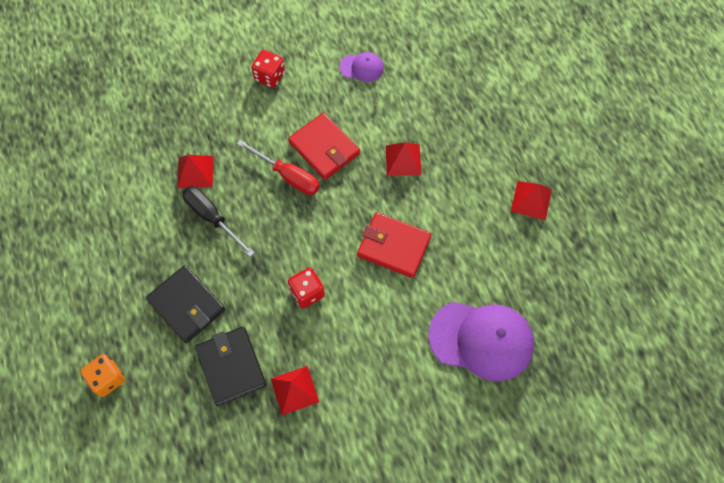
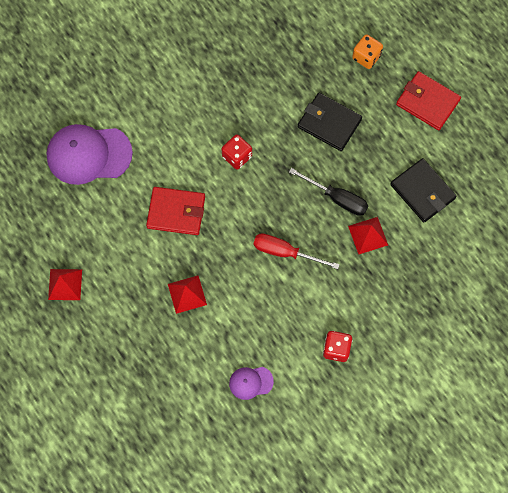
camera: 165 degrees right, 5 degrees up
(231, 366) = (277, 88): black wallet -> black wallet (422, 192)
(294, 390) = (224, 83): red pyramid -> none
(324, 148) = (261, 287): red wallet -> red wallet (427, 102)

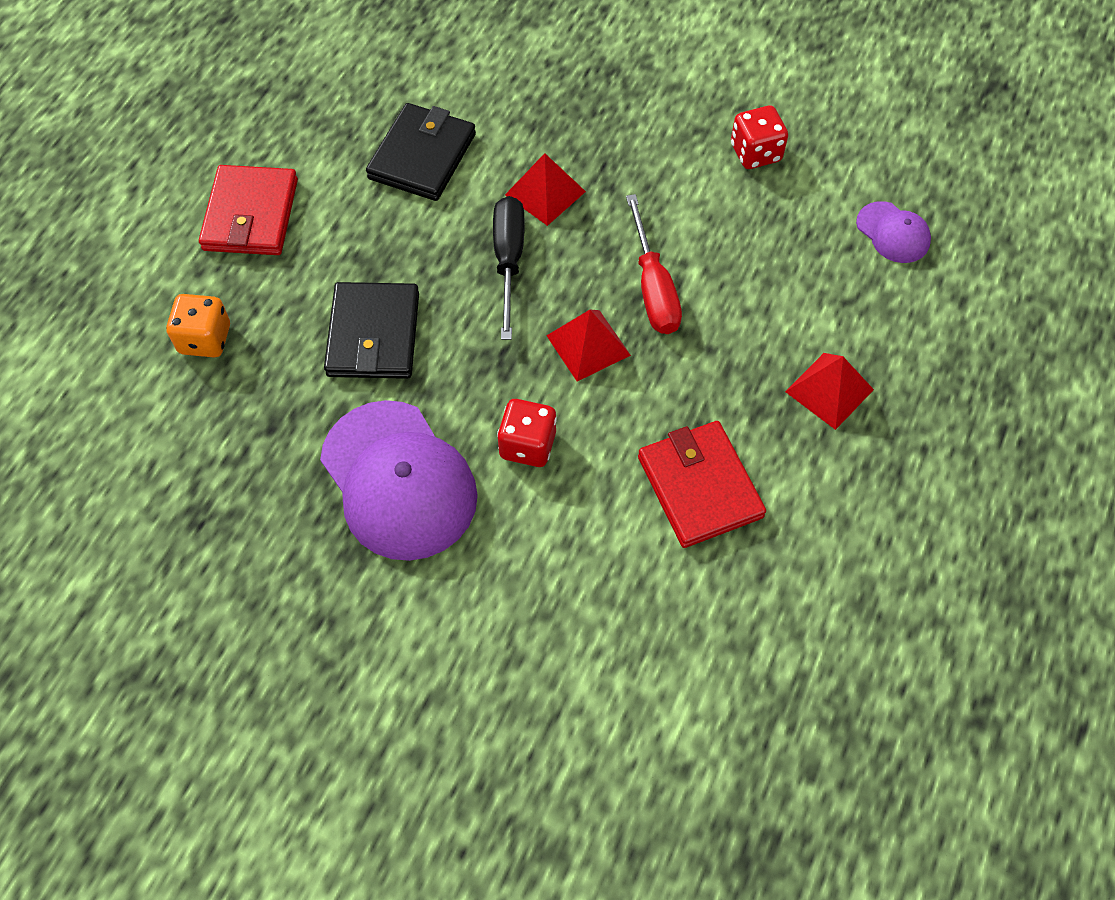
camera: 120 degrees left, 10 degrees down
(65, 284) = (967, 597): red pyramid -> red pyramid (588, 345)
(88, 154) = (693, 713): purple cap -> purple cap (398, 480)

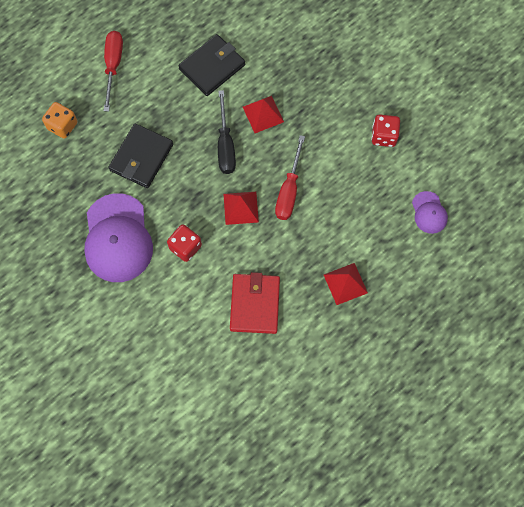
camera: 25 degrees right, 10 degrees up
(251, 215) = (113, 66): red wallet -> red screwdriver
(508, 261) = (225, 145): black screwdriver -> black screwdriver turned 150 degrees clockwise

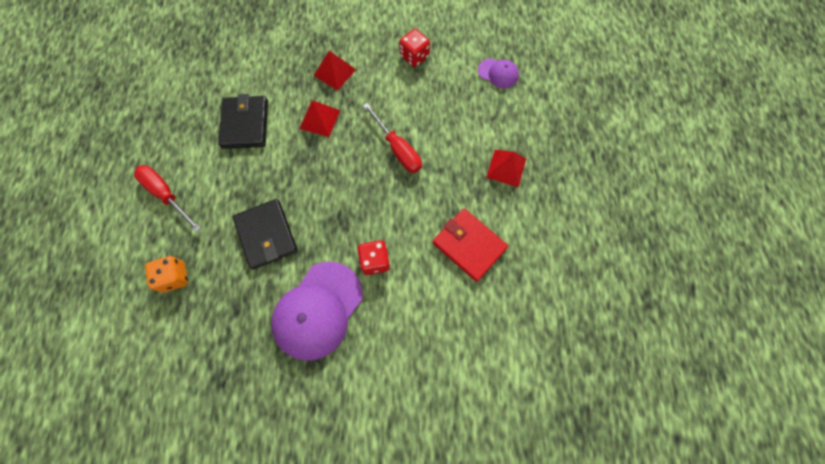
camera: 50 degrees left, 0 degrees up
(118, 238) = (318, 310): purple cap -> purple cap turned 90 degrees clockwise
(225, 145) = (318, 164): black screwdriver -> none
(241, 208) = (380, 193): red pyramid -> red pyramid (335, 72)

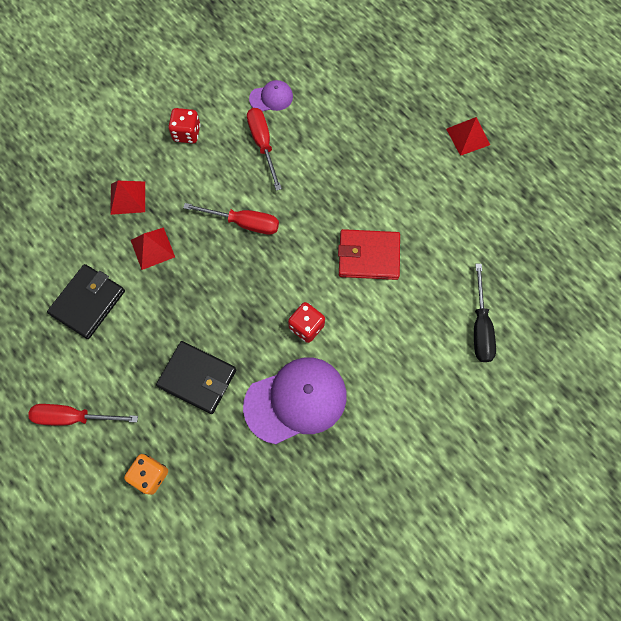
camera: 40 degrees left, 0 degrees up
(245, 124) = (88, 302): black wallet -> black wallet turned 75 degrees clockwise
(318, 310) = (296, 400): purple cap -> purple cap turned 105 degrees counterclockwise
(462, 102) = (263, 144): none -> red screwdriver
(506, 168) = (345, 172): red pyramid -> red pyramid (468, 136)
(511, 375) = (480, 327): none -> black screwdriver

